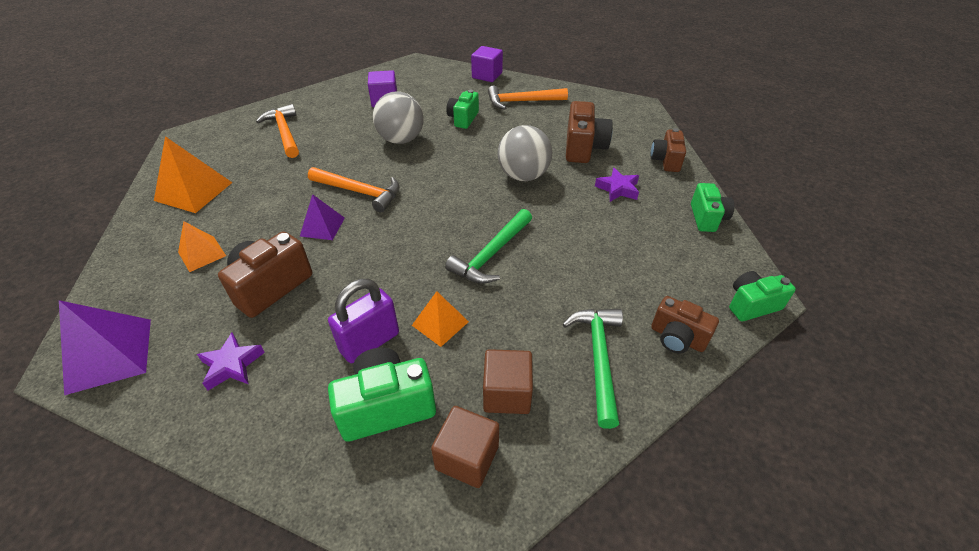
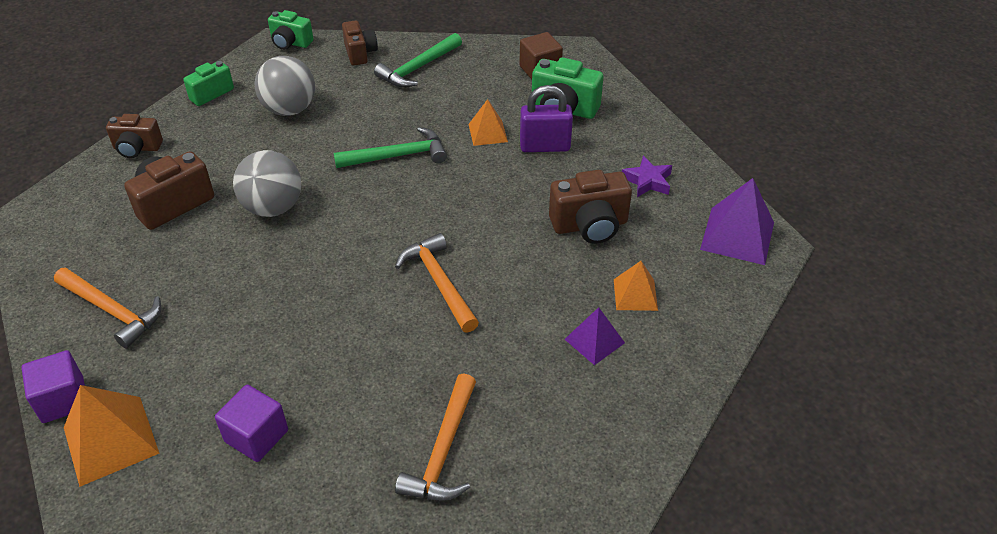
camera: 140 degrees left, 0 degrees up
(193, 191) = (613, 396): orange pyramid -> orange pyramid (111, 440)
(322, 227) = (507, 261): purple pyramid -> purple pyramid (594, 341)
(401, 140) = (322, 336): grey ball -> grey ball (289, 109)
(463, 119) = (215, 326): green camera -> none
(507, 393) = (489, 81): brown cube -> none
(618, 189) = (223, 149): purple star -> none
(666, 161) = (137, 148): brown camera -> brown camera turned 45 degrees clockwise

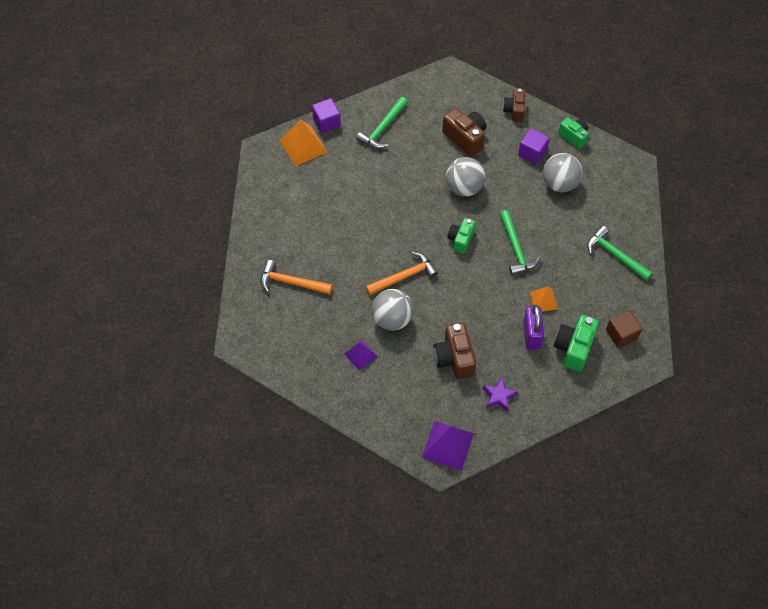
camera: 90 degrees right, 15 degrees up
(112, 311) = (382, 128): orange hammer -> green hammer
(256, 436) = (303, 203): purple cube -> purple cube (532, 152)
(290, 43) = (637, 174): green camera -> green camera (461, 240)
(360, 53) = (629, 217): brown camera -> none
(522, 299) = (392, 319): none -> grey ball
(635, 294) = (395, 379): orange pyramid -> none

